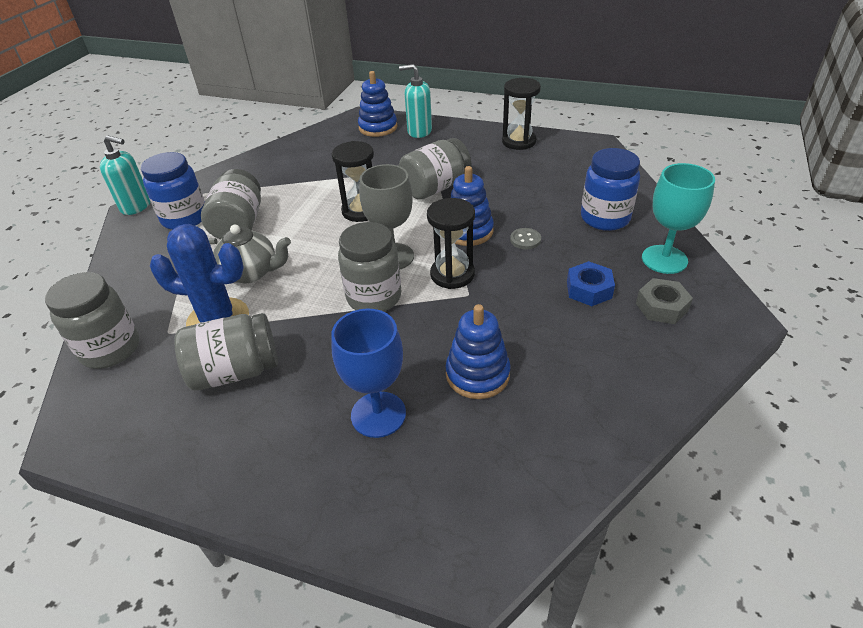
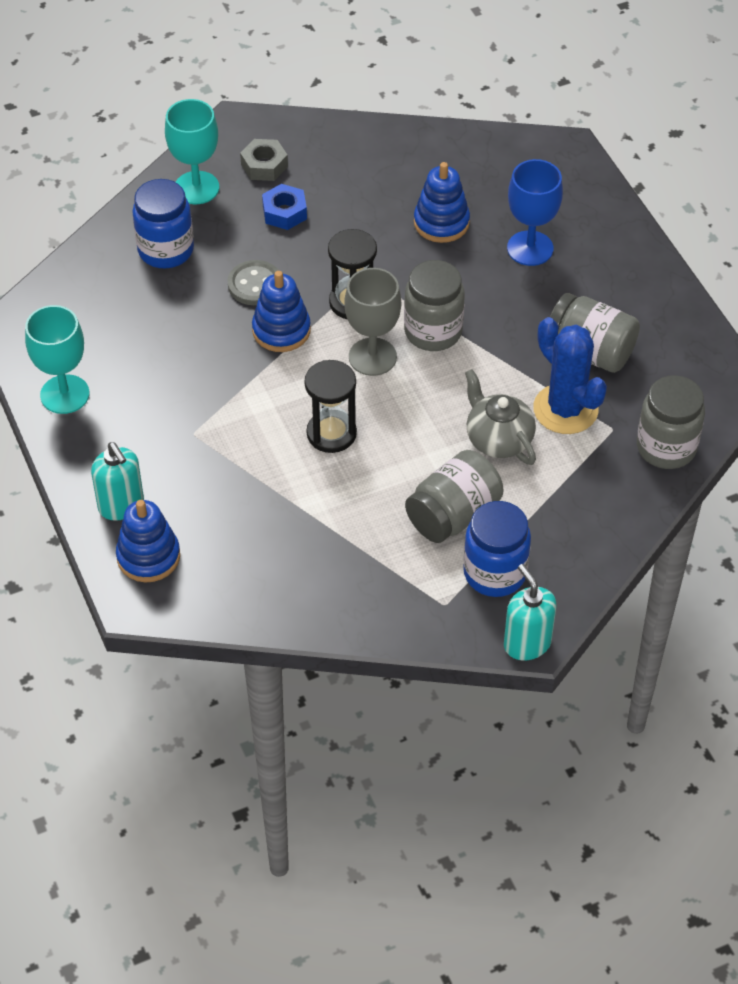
camera: 135 degrees left, 10 degrees up
(435, 188) = (232, 403): grey jar -> none
(519, 141) = (65, 394): black hourglass -> turquoise goblet
(525, 240) = (255, 284): grey button -> grey button, size x1.58

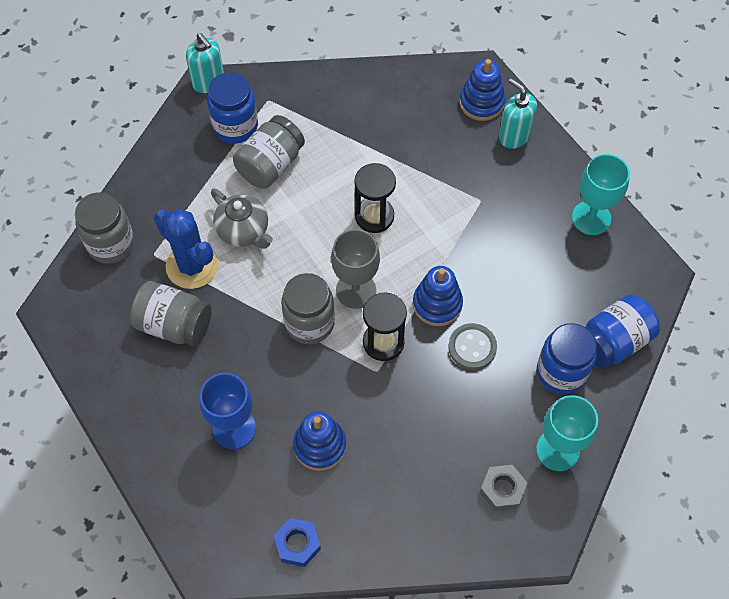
camera: 170 degrees right, 10 degrees up
(97, 269) = (613, 342): none -> blue jar
(284, 212) = (467, 434): blue nut -> blue nut (297, 544)

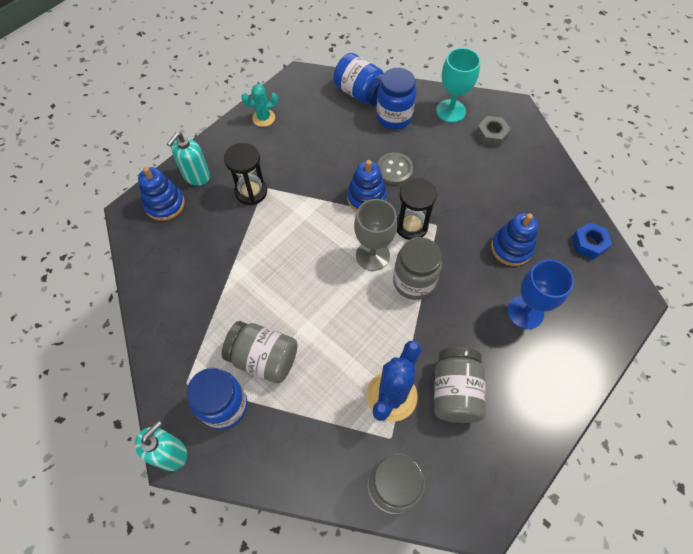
camera: 105 degrees left, 0 degrees up
(243, 231) = (342, 361): grey teapot -> none
(374, 216) = (298, 258): black hourglass -> black hourglass (251, 192)
(591, 218) = (263, 118): turquoise goblet -> turquoise cactus

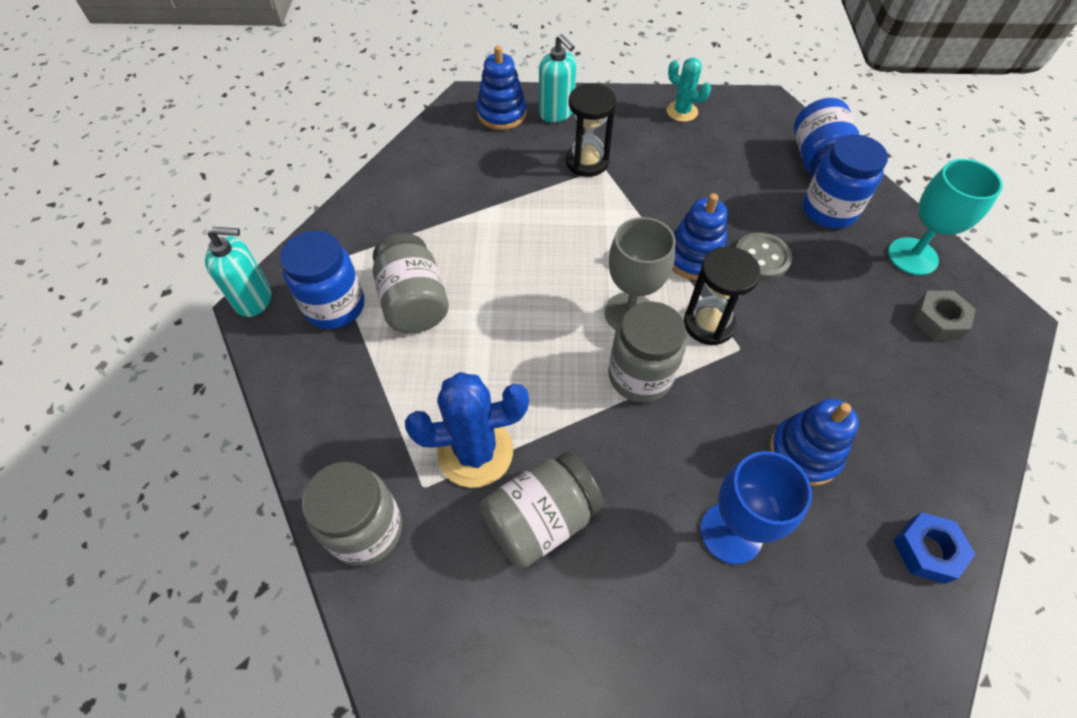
camera: 50 degrees right, 5 degrees down
(196, 176) = (556, 113): turquoise soap dispenser -> turquoise soap dispenser turned 120 degrees counterclockwise

